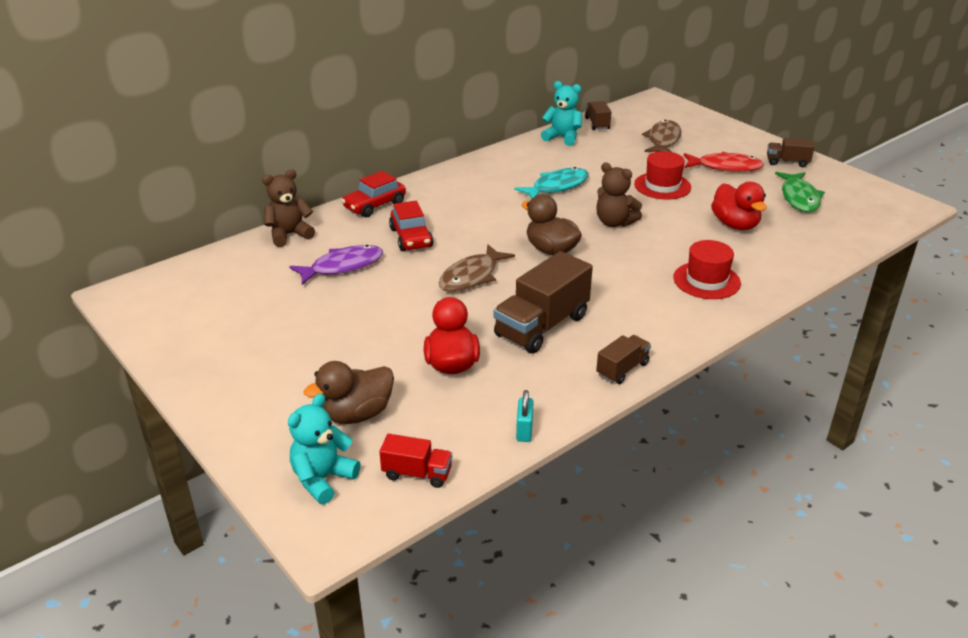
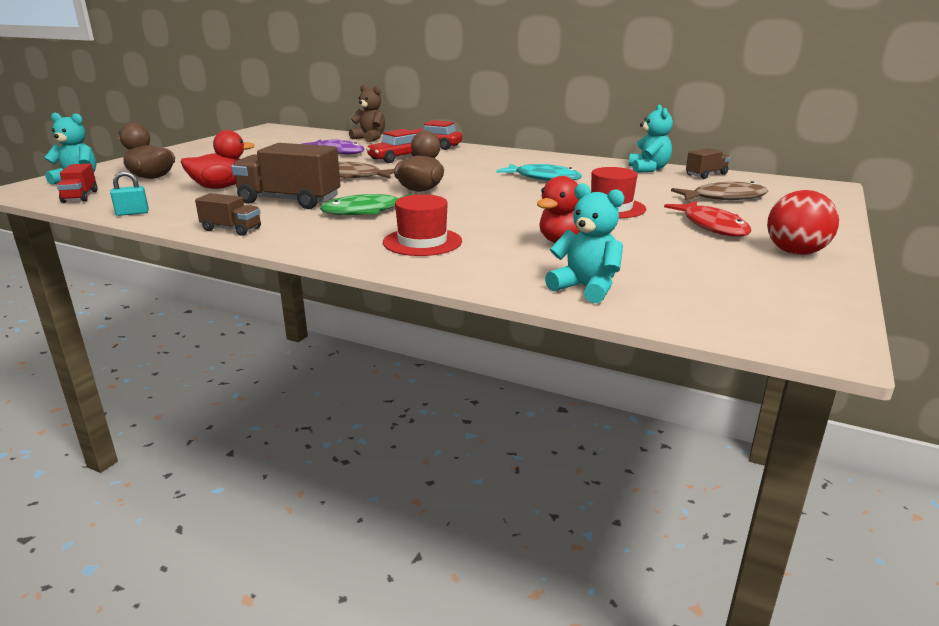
camera: 65 degrees right, 10 degrees down
(614, 222) = (501, 201): brown teddy bear -> none
(787, 162) = (795, 252): brown truck -> red ball
(799, 198) = (698, 266): green fish -> green fish (367, 211)
(824, 244) = (586, 288): none -> turquoise teddy bear

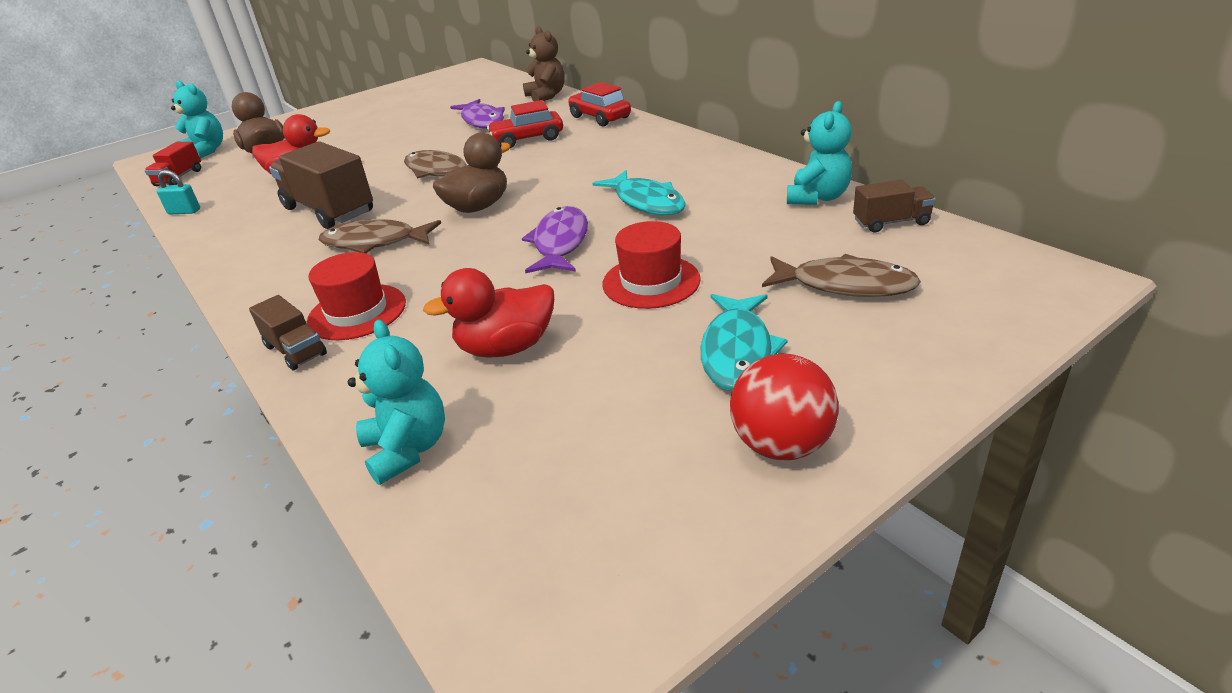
camera: 30 degrees right, 10 degrees up
(231, 229) = (224, 254): brown truck -> brown truck (295, 350)
(367, 211) = (375, 242): green fish -> brown fish
(517, 199) = (560, 243): none -> purple fish
(712, 226) = (737, 352): red fish -> turquoise fish

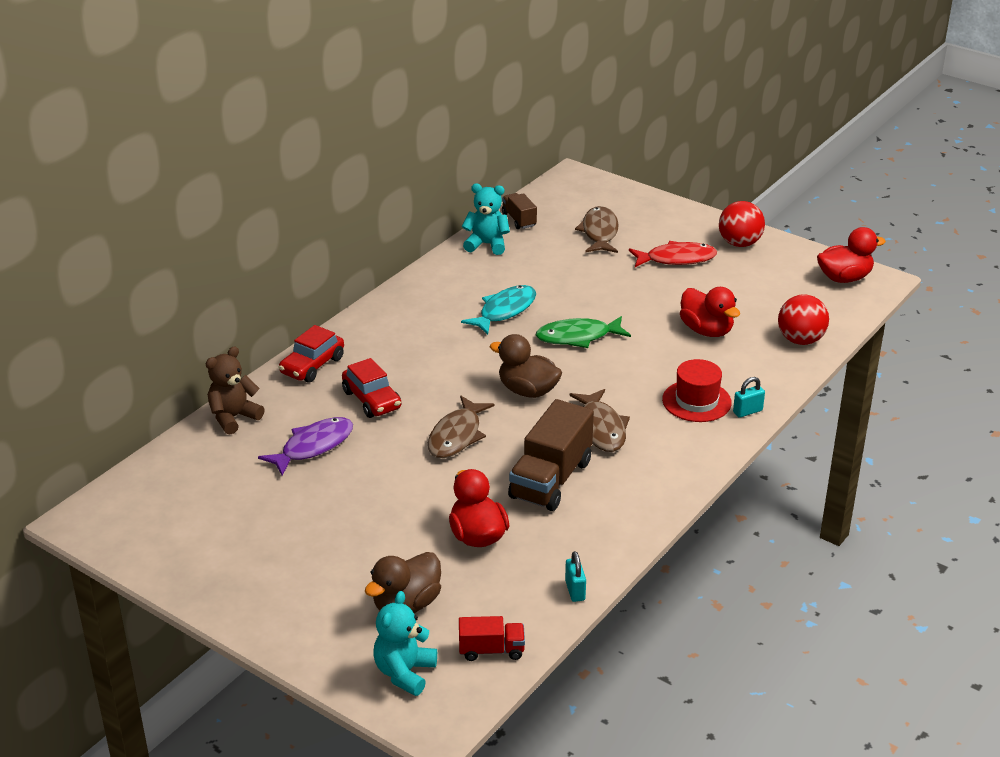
camera: 110 degrees left, 0 degrees up
(295, 350) = (747, 411): brown truck -> turquoise padlock
(408, 449) = (800, 340): turquoise teddy bear -> red ball
(560, 243) = (578, 337): purple fish -> green fish
(579, 594) = (844, 278): none -> red duck
(651, 282) = (617, 293): red hat -> none
(737, 352) = (676, 259): turquoise fish -> red fish

